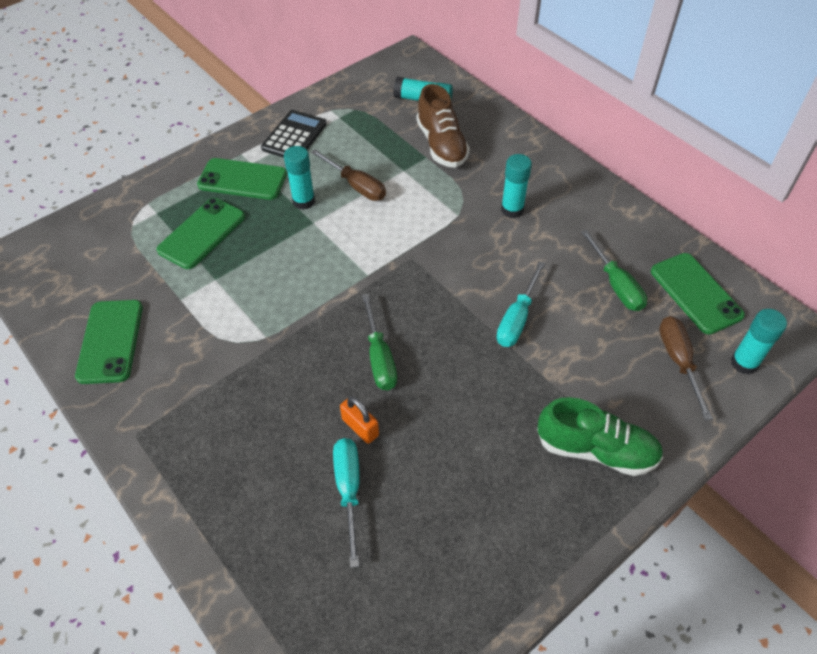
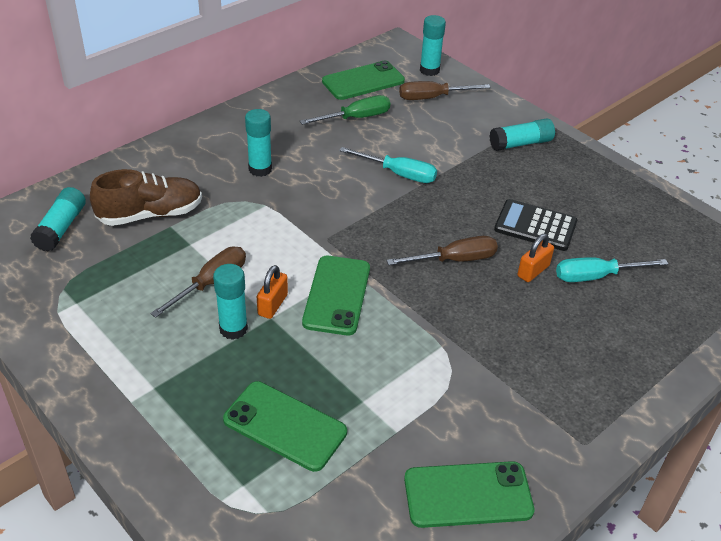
camera: 95 degrees left, 10 degrees down
(242, 179) = (185, 394): green phone -> green phone (337, 295)
(294, 136) = (105, 347): black calculator -> black calculator (535, 226)
(328, 223) = (273, 305): none -> orange padlock
(379, 357) = (454, 260): green screwdriver -> brown screwdriver
(596, 450) = (521, 143): green shoe -> turquoise glue stick

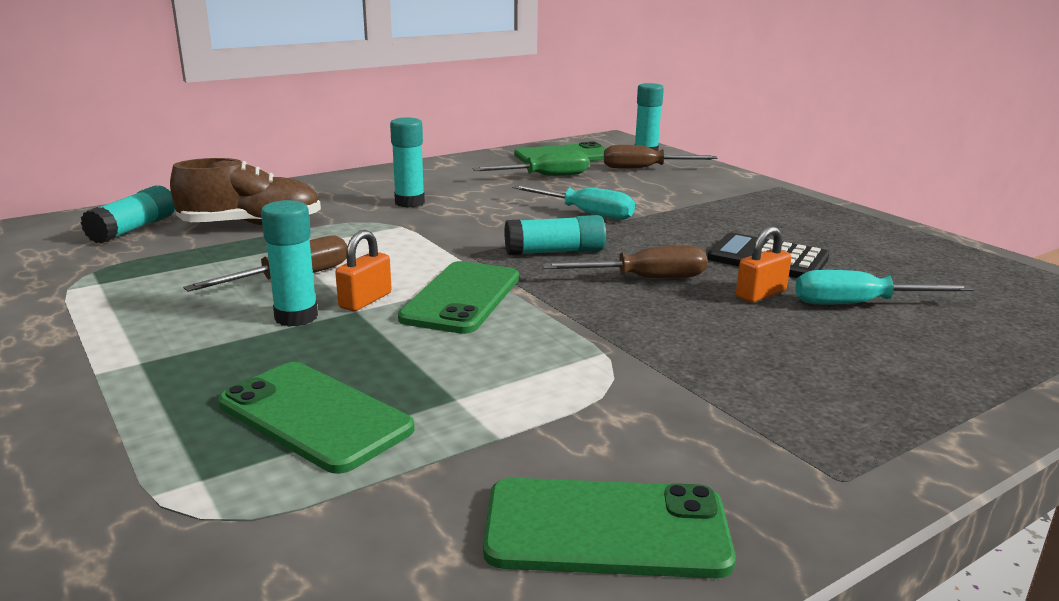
camera: 10 degrees right, 20 degrees down
(521, 143) = (753, 200): turquoise glue stick -> turquoise glue stick (555, 252)

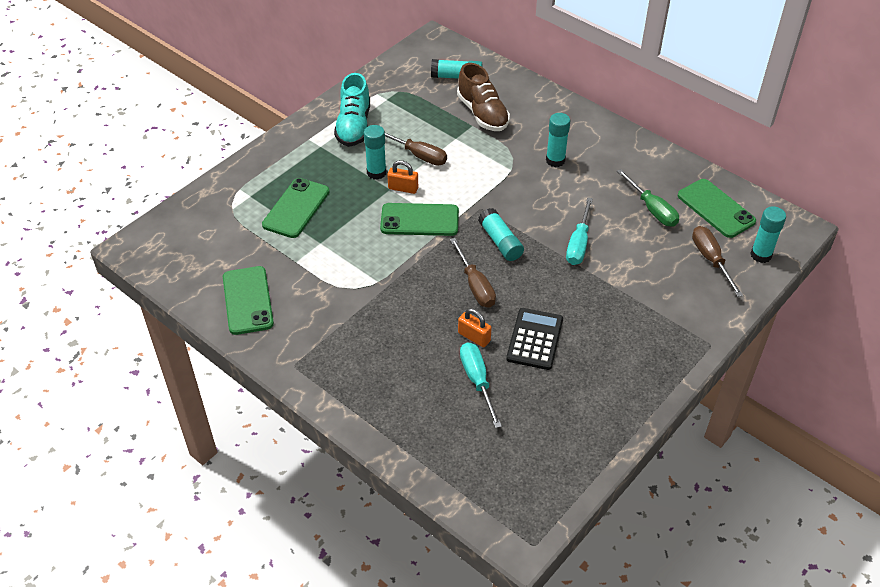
camera: 75 degrees right, 25 degrees up
(129, 321) = (354, 126): none -> turquoise shoe

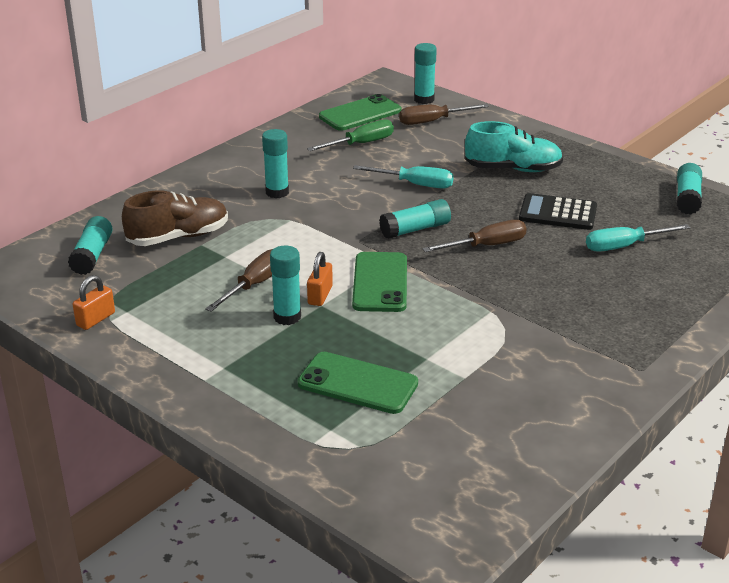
camera: 90 degrees left, 15 degrees down
(248, 300) = (542, 416): green phone -> none
(354, 126) = (182, 339): turquoise shoe -> turquoise shoe (513, 169)
(474, 337) = (563, 247): orange padlock -> orange padlock (95, 319)
(573, 448) = (687, 198): none -> turquoise glue stick

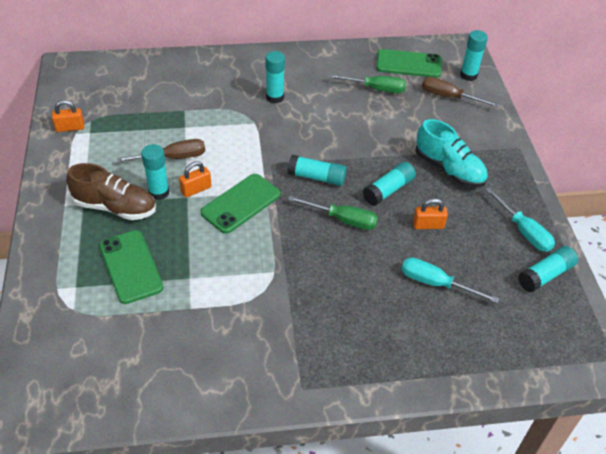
camera: 40 degrees right, 15 degrees up
(92, 255) = (123, 83): turquoise glue stick -> turquoise glue stick (388, 190)
(178, 237) = (180, 97): brown shoe -> brown shoe (115, 207)
(415, 184) = (365, 142): turquoise screwdriver -> turquoise screwdriver (523, 231)
(486, 246) = (343, 220): brown screwdriver -> green screwdriver
(558, 213) = (428, 225): black calculator -> orange padlock

